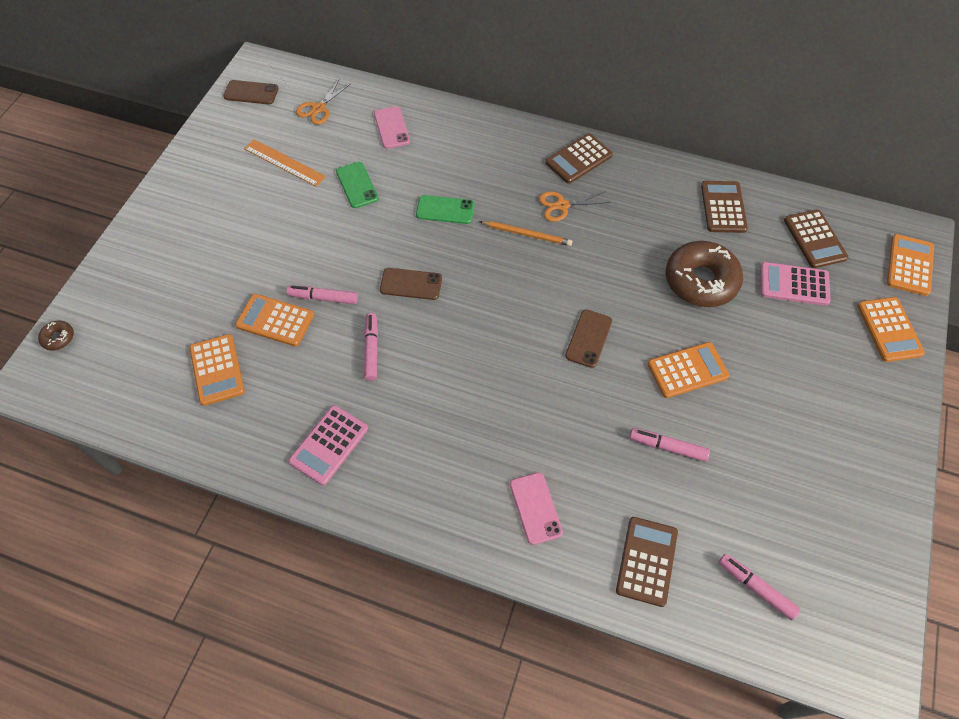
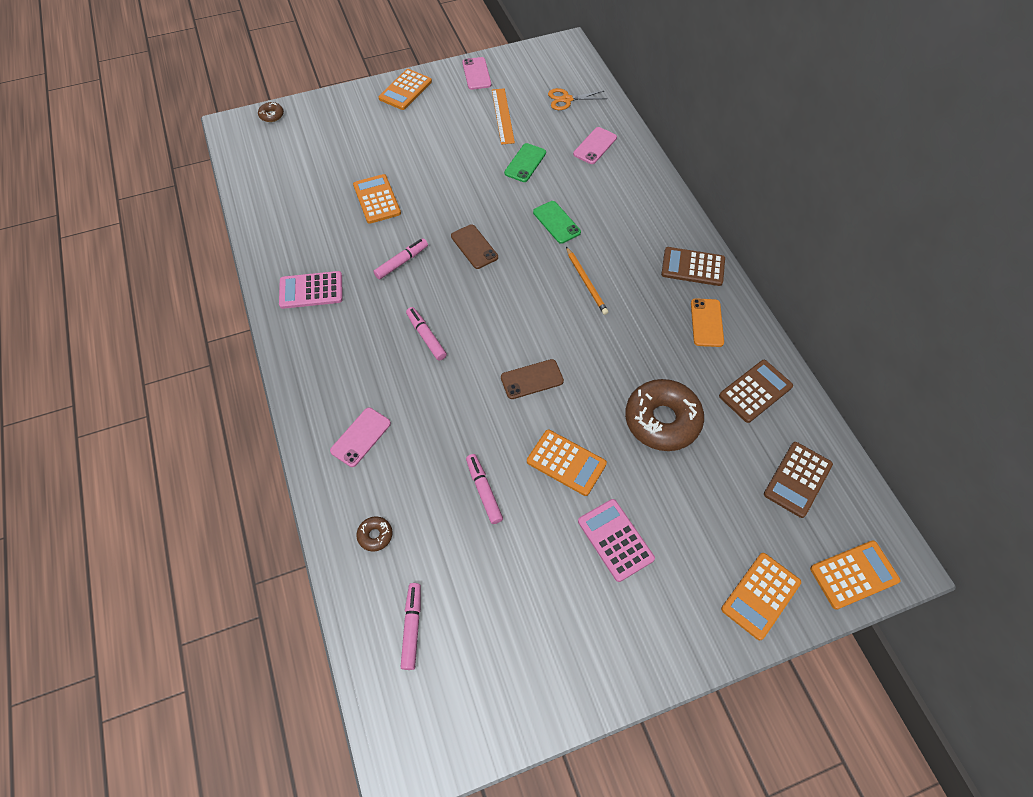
camera: 50 degrees right, 0 degrees up
(210, 145) = (476, 74): none -> pink phone
(217, 370) = (315, 198): orange calculator -> orange calculator (405, 90)
(251, 92) = (540, 60): brown phone -> none
(324, 298) = (417, 210): pink marker -> pink marker (426, 337)
(562, 205) = (636, 286): orange scissors -> none
(638, 189) = (706, 323): none -> orange phone
(646, 561) = (375, 535): brown calculator -> brown donut
(794, 284) = (730, 491): pink calculator -> pink calculator (615, 540)

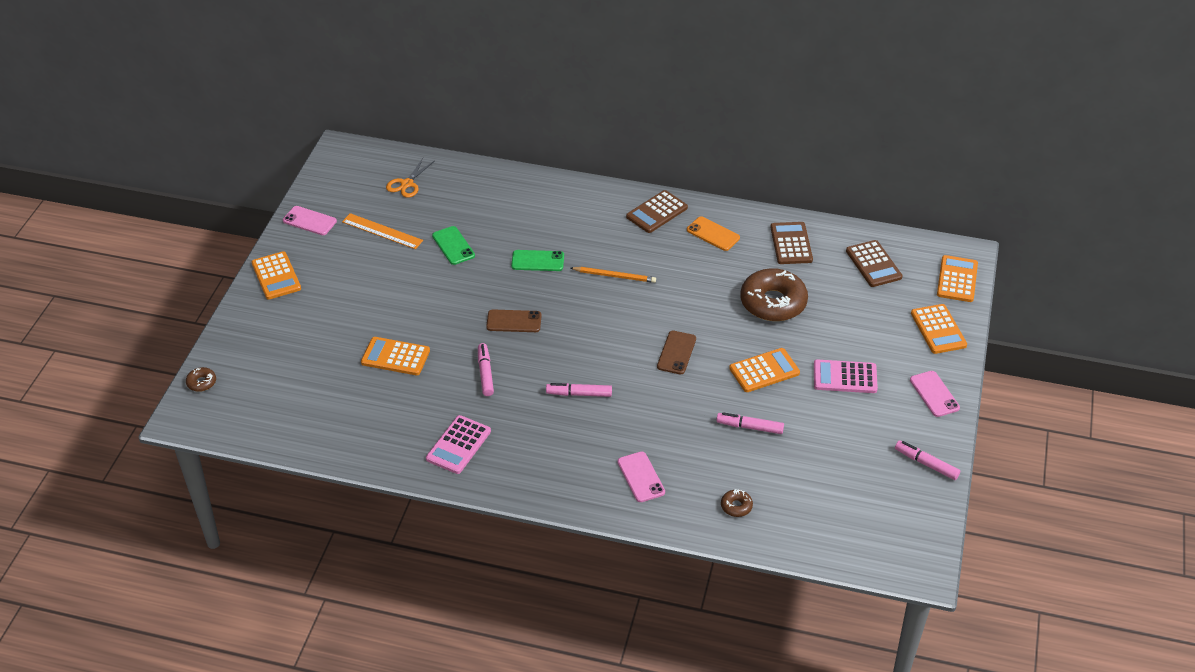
camera: 55 degrees left, 15 degrees down
(412, 627) = (826, 518): pink marker -> pink marker (926, 464)
(595, 146) = (479, 196): pink phone -> pink phone (934, 394)

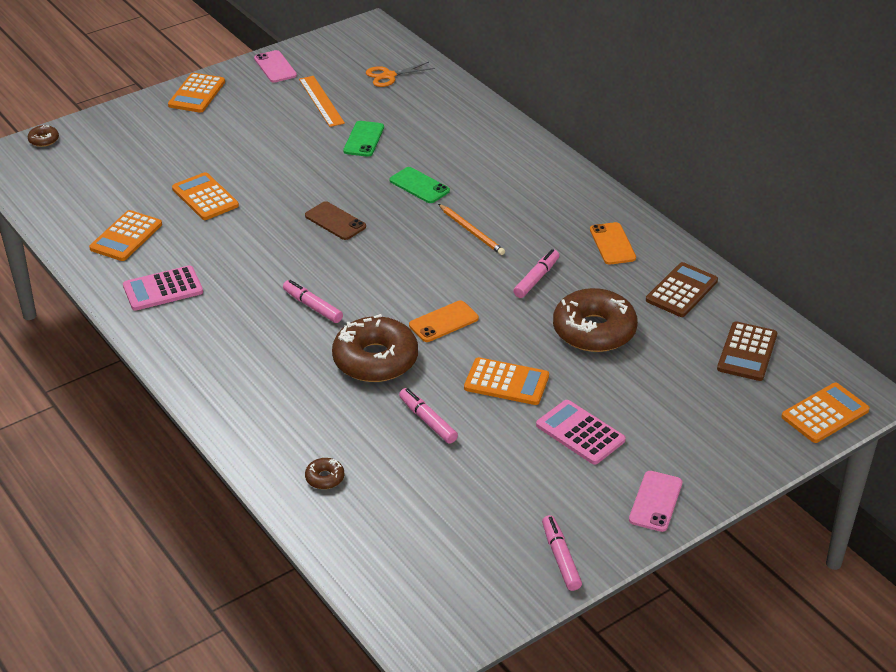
camera: 40 degrees right, 5 degrees down
(485, 373) = (257, 248): pink marker -> pink marker (536, 279)
(641, 477) = (274, 402): pink phone -> none
(657, 212) = (581, 200): brown calculator -> none
(667, 406) = (375, 360): none -> brown donut
(676, 353) = (443, 322): brown phone -> orange phone
(938, 329) = (740, 447): orange calculator -> orange calculator (126, 236)

